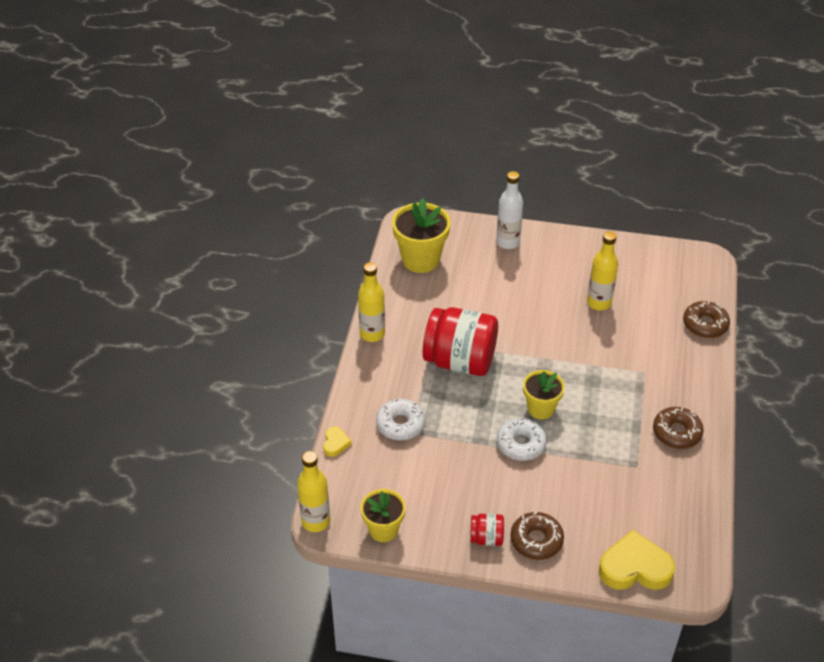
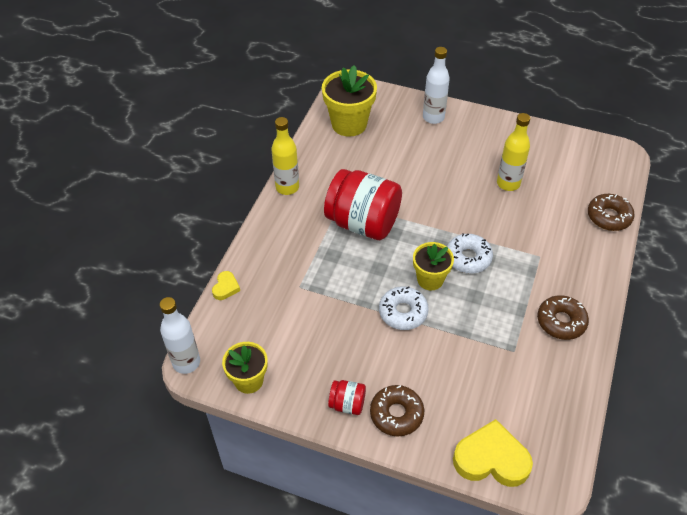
camera: 10 degrees right, 5 degrees up
(315, 521) = (186, 362): yellow bottle -> white bottle
(400, 424) = (291, 277): white donut -> white donut (468, 258)

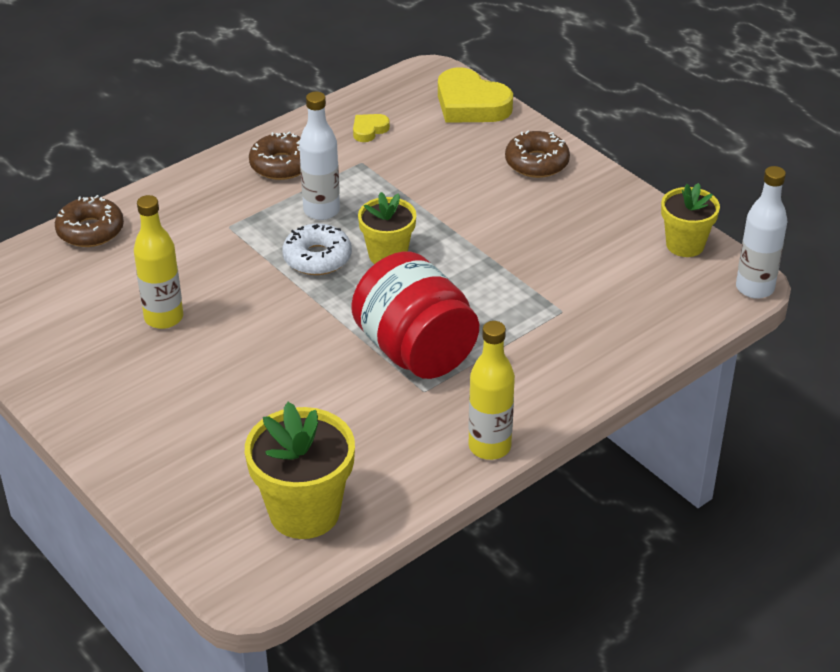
camera: 150 degrees left, 10 degrees down
(226, 287) = (664, 347): yellow heart -> yellow heart (369, 130)
(347, 404) = (584, 188): red jar -> none
(403, 312) = (452, 237): white donut -> none
(433, 117) = (156, 461): white bottle -> white bottle (321, 210)

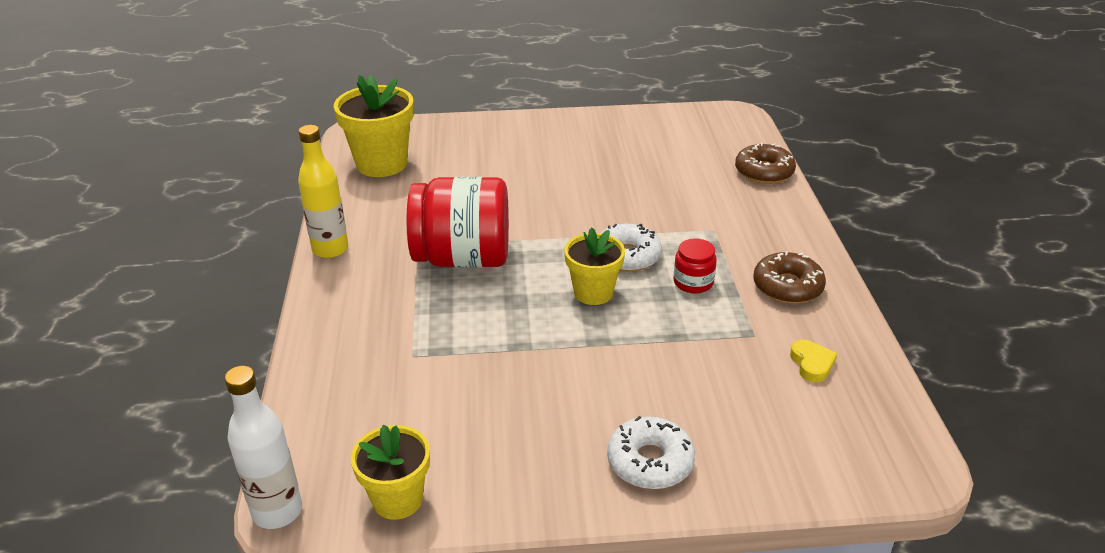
camera: 125 degrees right, 5 degrees down
(164, 318) = (625, 171): yellow bottle -> none
(321, 210) = (693, 282): white bottle -> red jar
(471, 104) = (815, 468): yellow heart -> none
(536, 163) = (650, 462): brown donut -> white donut

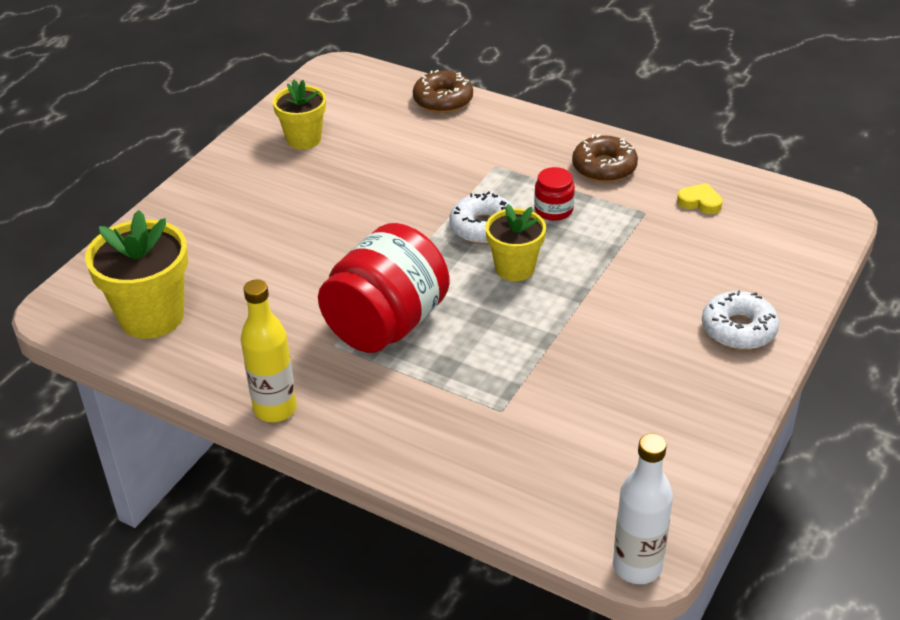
camera: 55 degrees left, 5 degrees up
(397, 499) = (677, 484): yellow flower pot -> yellow flower pot (304, 139)

